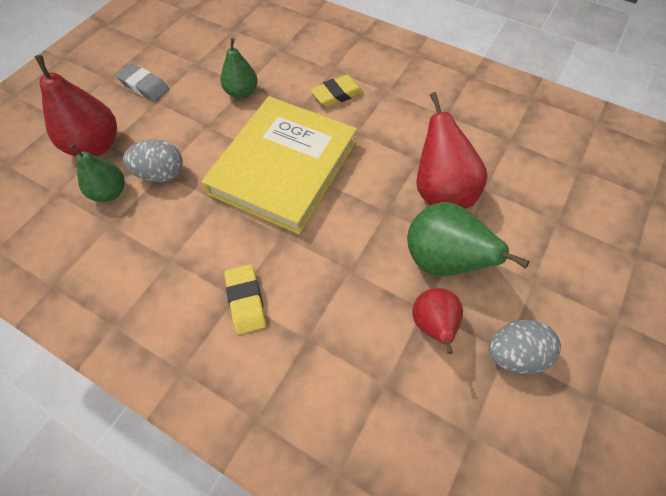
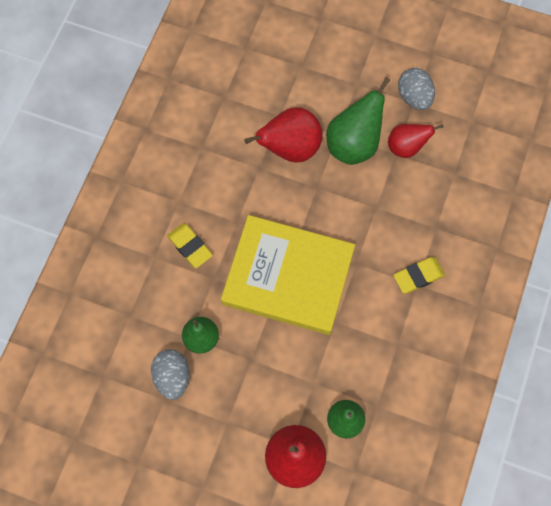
camera: 100 degrees left, 10 degrees up
(144, 86) = (207, 442): grey eraser -> none
(161, 174) = (316, 382): grey egg -> grey egg (172, 377)

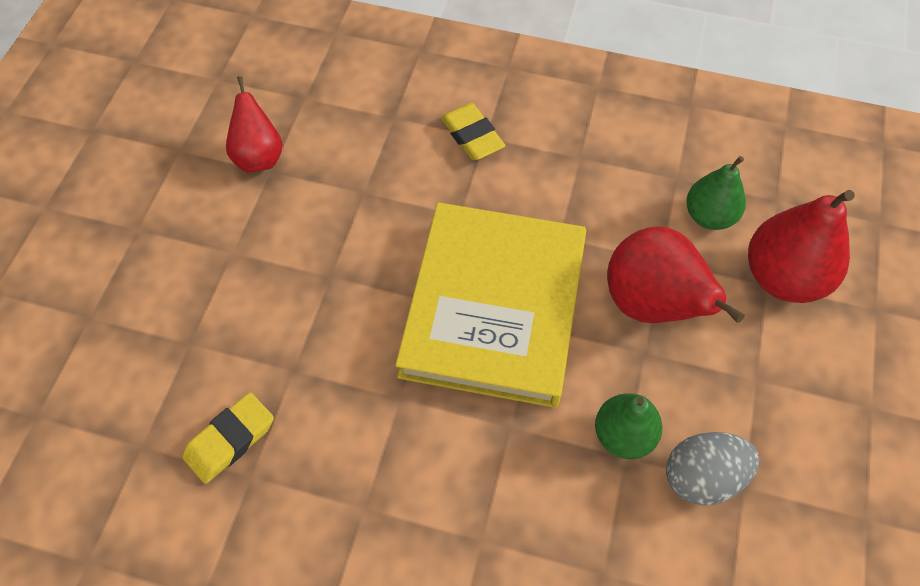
camera: 95 degrees left, 10 degrees down
(190, 246) = (454, 475): yellow eraser -> yellow eraser (230, 440)
(290, 148) = (256, 322): red pear -> red pear (652, 305)
(354, 144) = (251, 227): green pear -> none
(414, 97) = (170, 150): grey egg -> none

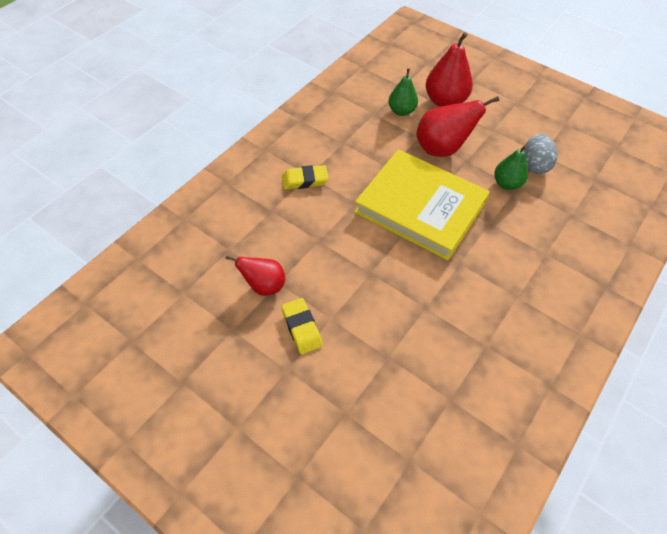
camera: 70 degrees left, 5 degrees down
(230, 440) = (460, 350): yellow eraser -> yellow eraser (301, 328)

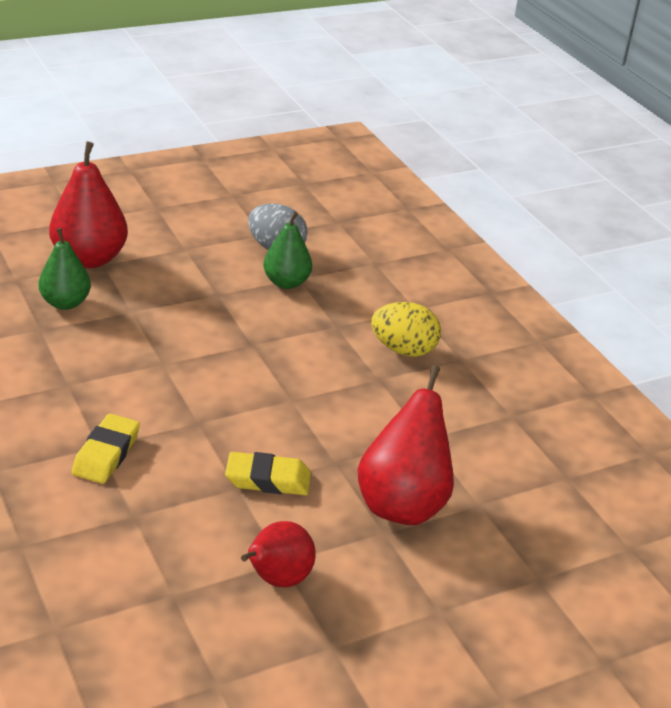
camera: 65 degrees left, 20 degrees down
(301, 328) = (380, 568): yellow eraser -> yellow eraser (268, 479)
(420, 207) = (262, 368): yellow book -> none
(442, 149) = (176, 303): red pear -> red pear (402, 504)
(498, 264) = (403, 350): none -> yellow egg

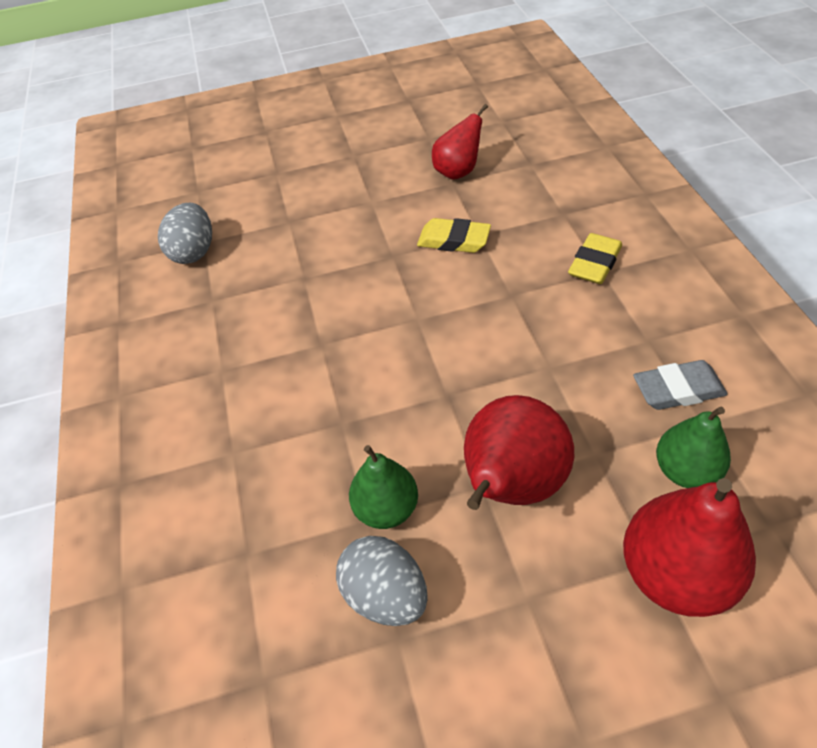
camera: 160 degrees left, 15 degrees up
(54, 349) = (678, 390): none -> grey eraser
(402, 504) = (349, 221): red pear -> red pear (511, 485)
(403, 350) = (279, 383): yellow egg -> none
(570, 464) = (194, 252): none -> grey egg

